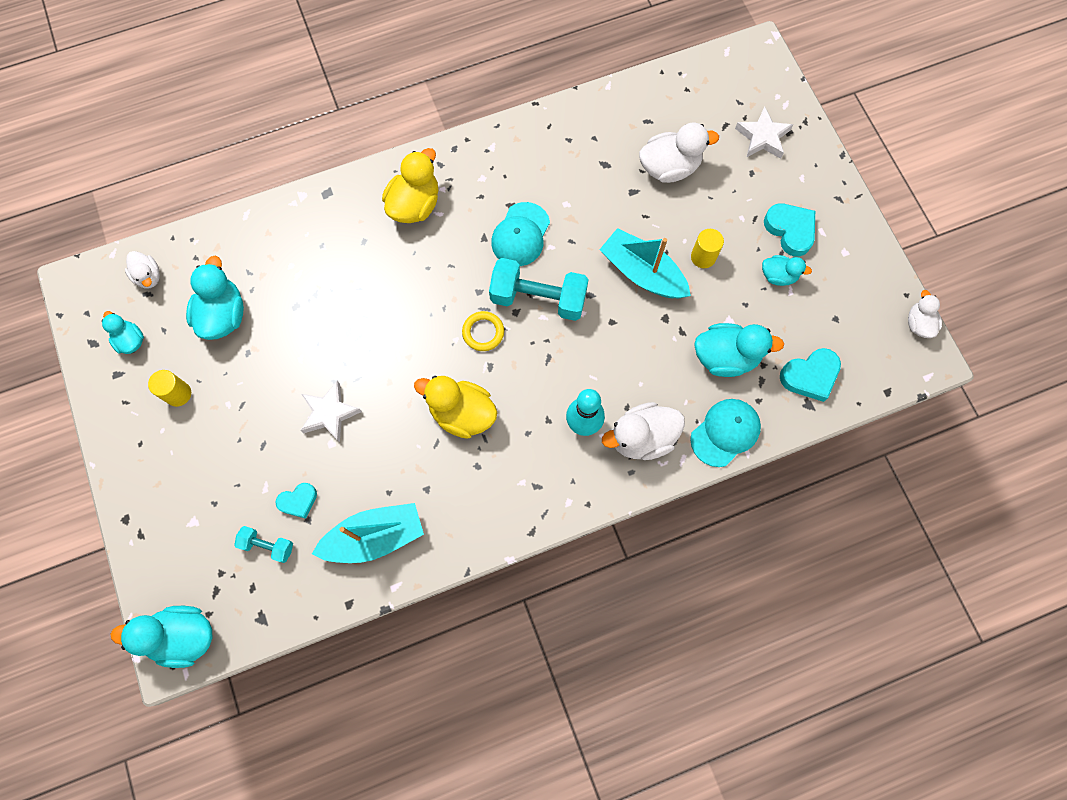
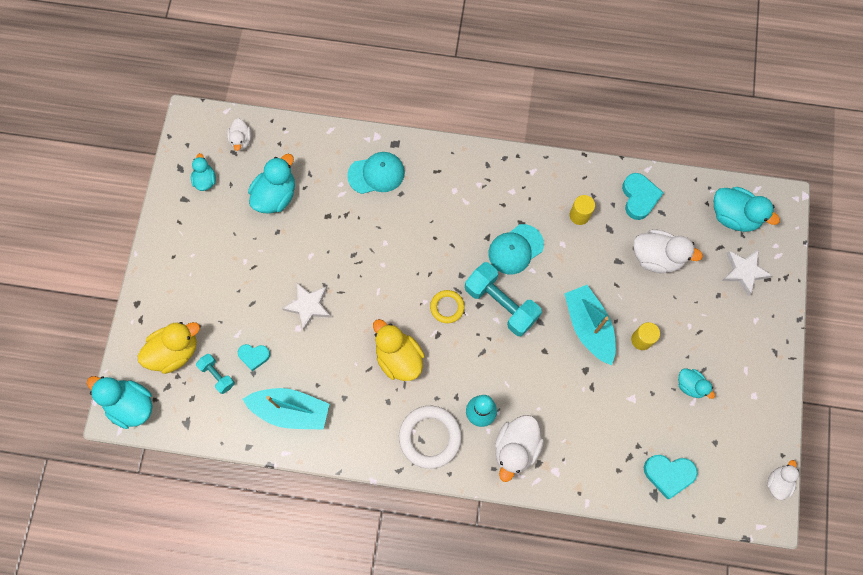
camera: 30 degrees right, 0 degrees up
(178, 394) = (216, 235): yellow cylinder -> yellow cylinder (579, 215)
(415, 205) = (452, 186): yellow duck -> yellow duck (175, 351)
(544, 478) = (430, 437): none -> white ring
(641, 438) = (516, 448): white duck -> white duck turned 75 degrees counterclockwise
(725, 357) = (613, 424): turquoise duck -> turquoise duck (734, 216)
(725, 432) = (579, 480): turquoise cap -> turquoise cap (376, 174)
(790, 230) = (721, 356): turquoise heart -> turquoise heart (639, 198)

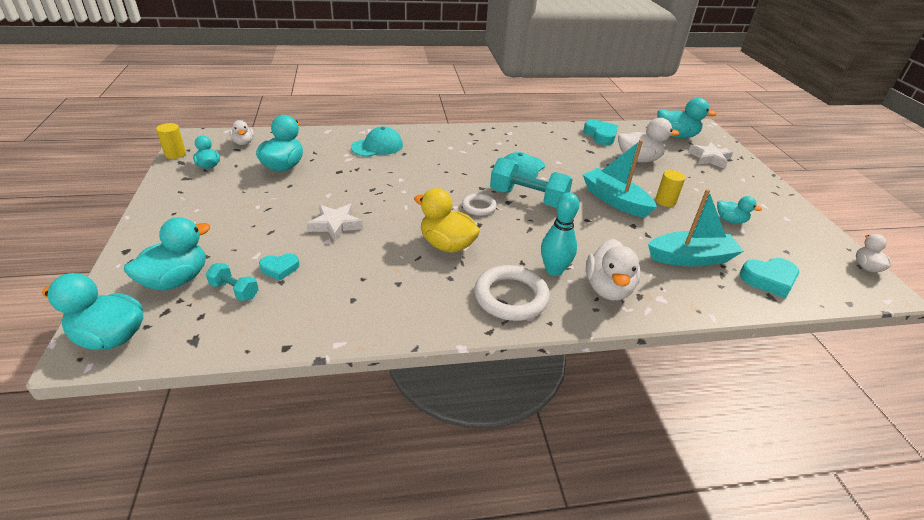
camera: 20 degrees left, 35 degrees down
(175, 351) = (176, 280): yellow duck -> turquoise duck
(291, 411) = (336, 304): turquoise boat -> turquoise boat (691, 258)
(447, 307) = (479, 207): yellow ring -> white ring
(579, 215) = (561, 147): yellow cylinder -> yellow cylinder (175, 154)

